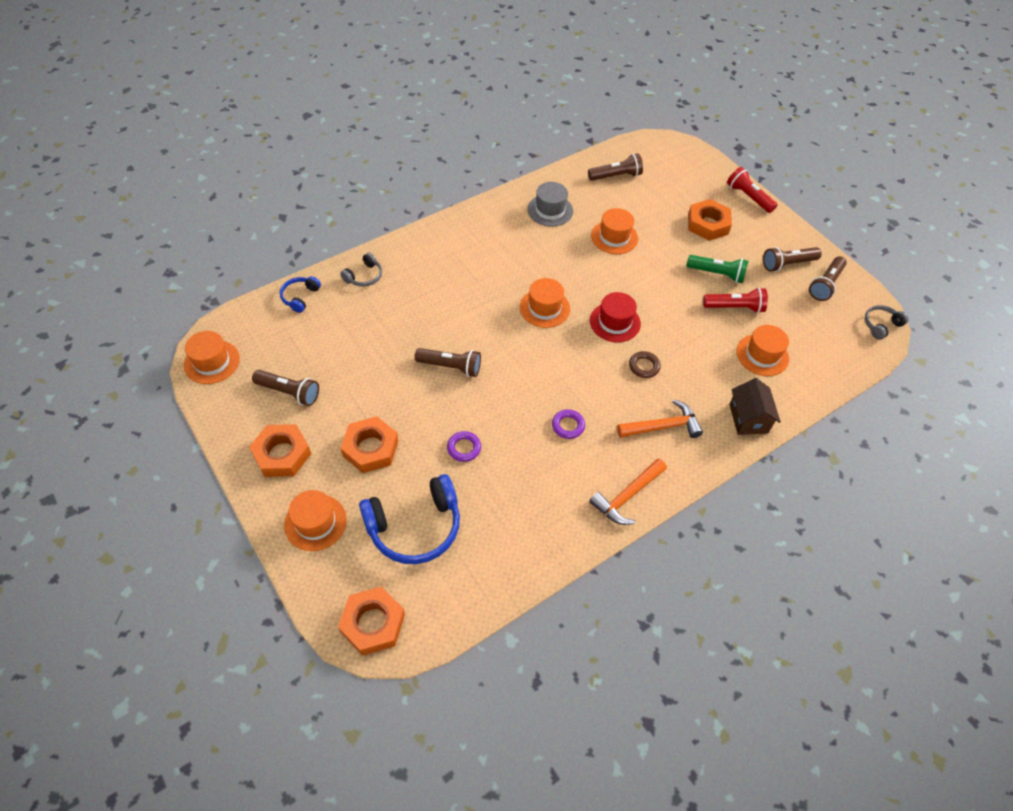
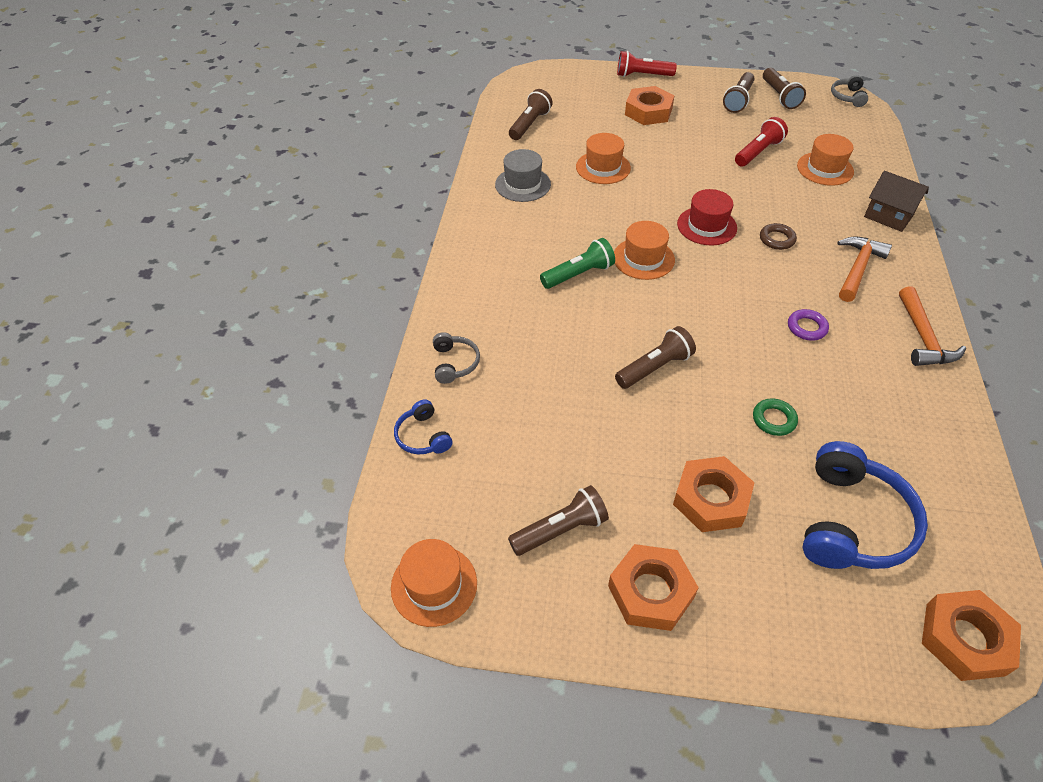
camera: 45 degrees left, 5 degrees down
(315, 522) = (781, 615): orange hat -> none
(464, 448) = (774, 419): purple ring -> green ring
(717, 274) = (710, 139): green flashlight -> green flashlight (579, 274)

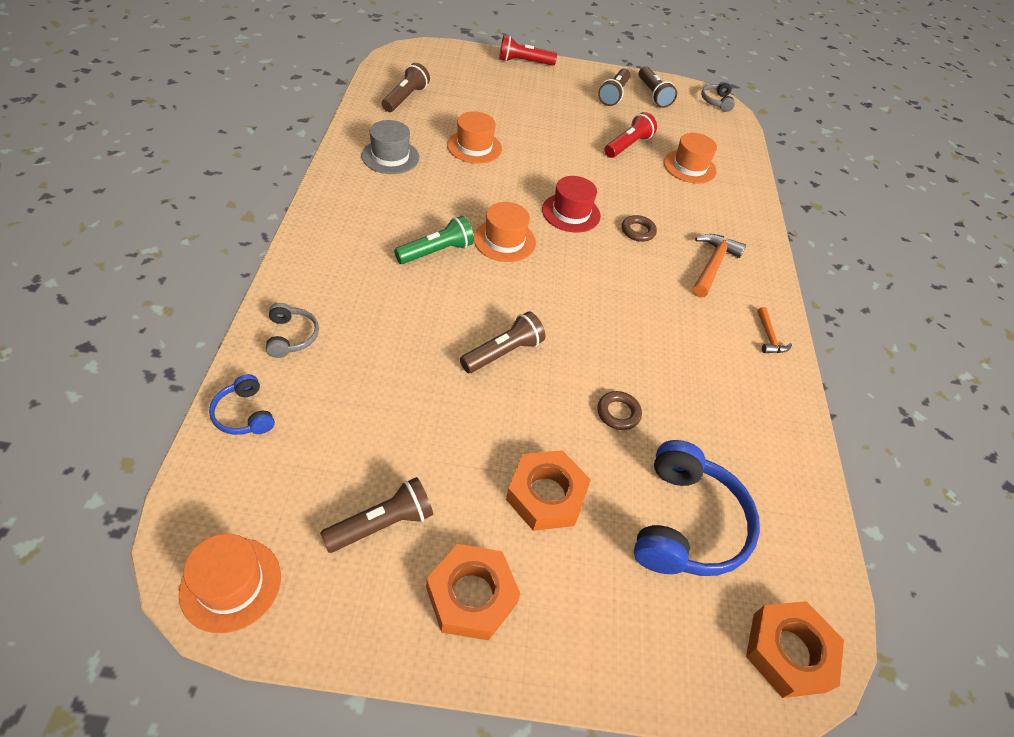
camera: 10 degrees left, 0 degrees up
(648, 111) = (526, 97): orange nut -> none
(774, 419) = (618, 413): green ring -> brown ring
(806, 327) = (659, 321): purple ring -> none
(888, 216) = (745, 217): brown house -> none
(923, 337) = (769, 337): orange hammer -> orange hammer, size x0.58

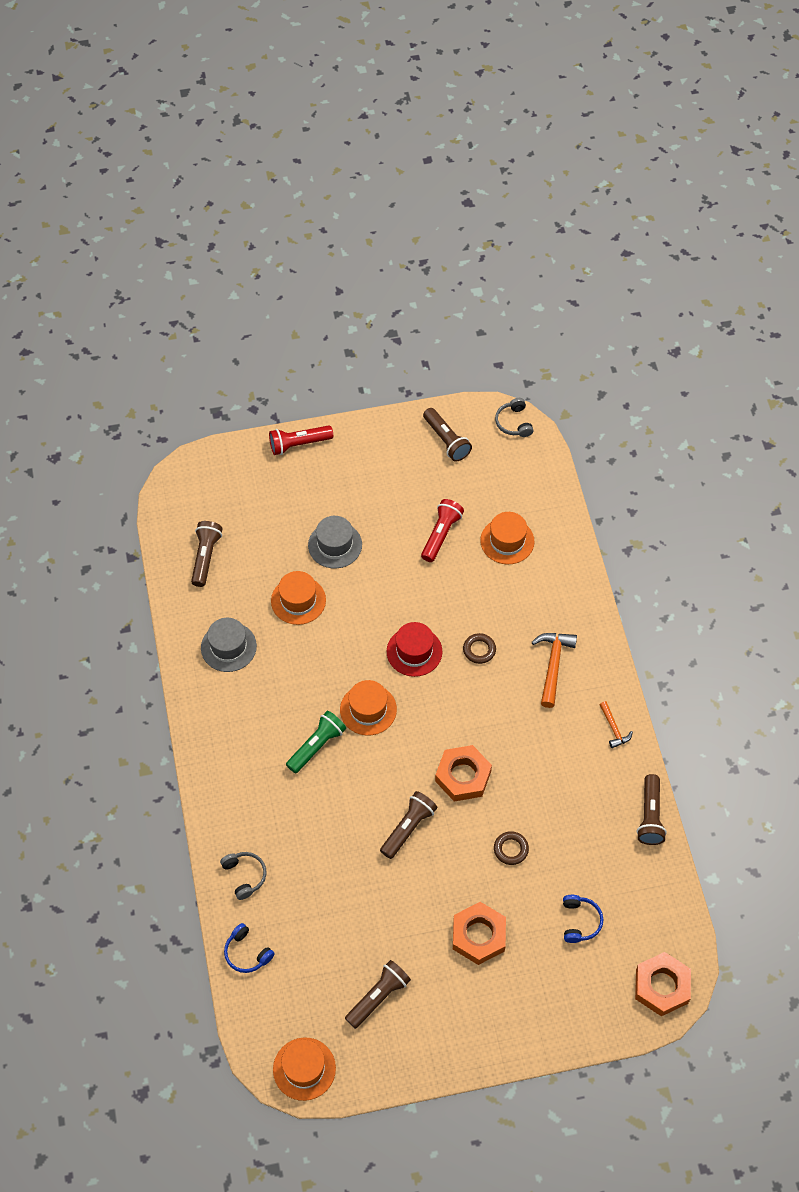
camera: 10 degrees left, 10 degrees up
(471, 595) = (454, 1022): orange nut -> orange nut (463, 776)
(526, 124) = (335, 545): none -> grey hat
(613, 95) = (406, 459): brown flashlight -> brown flashlight (650, 816)
(686, 523) = (580, 921): blue headphones -> blue headphones, size x0.50

